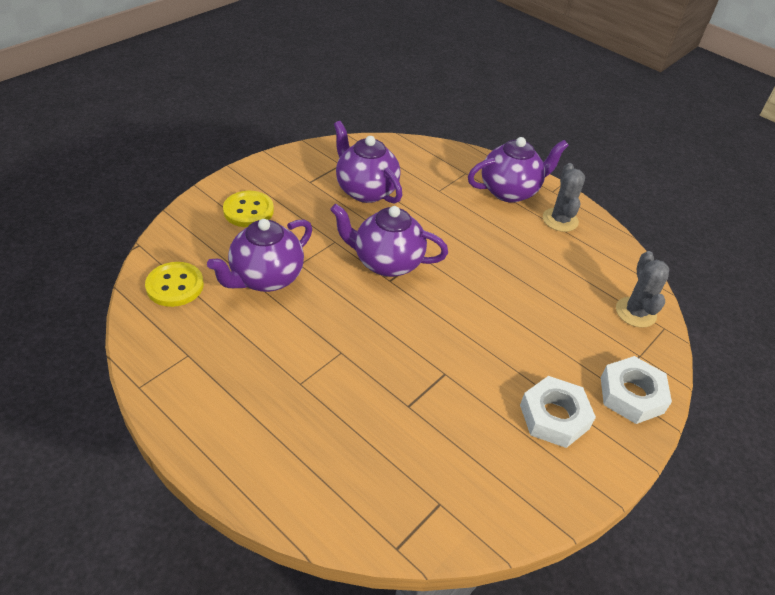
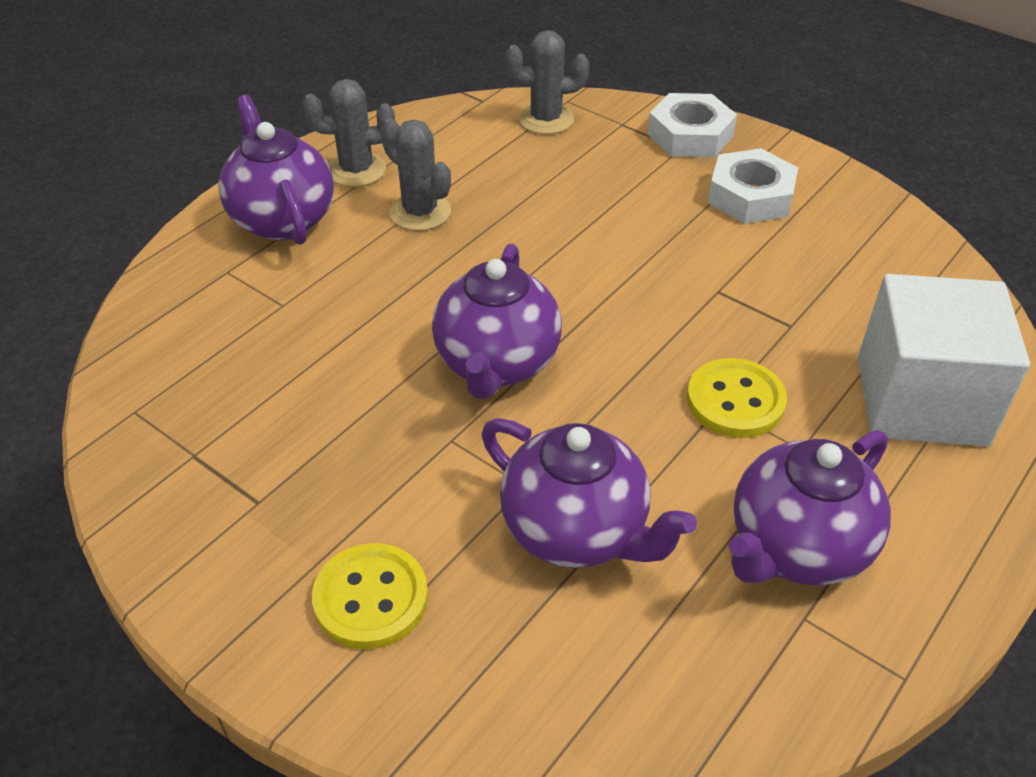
camera: 90 degrees left, 0 degrees up
(175, 286) = (636, 686): yellow button -> yellow button (735, 401)
(328, 461) = (921, 400): none -> white cube
(365, 190) = (288, 407): purple teapot -> purple teapot (797, 548)
(520, 243) = (420, 212): none -> grey cactus

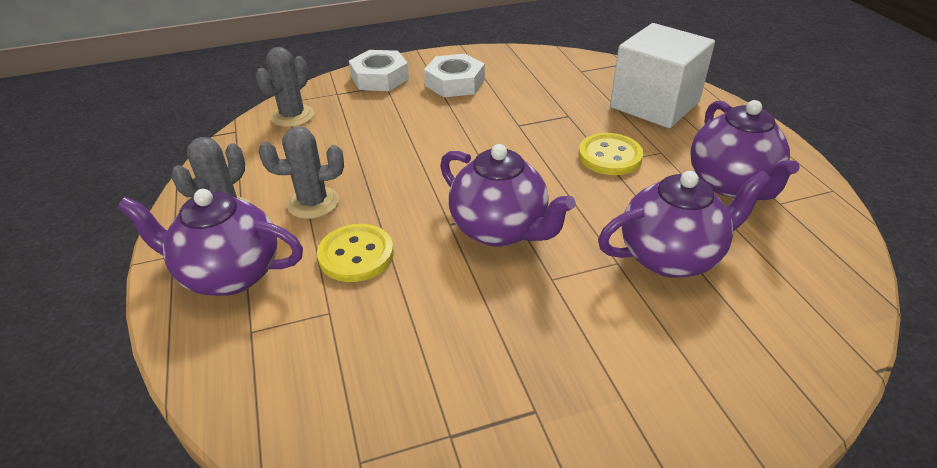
camera: 55 degrees left, 5 degrees down
(371, 598) = (674, 379): yellow button -> yellow button (356, 255)

